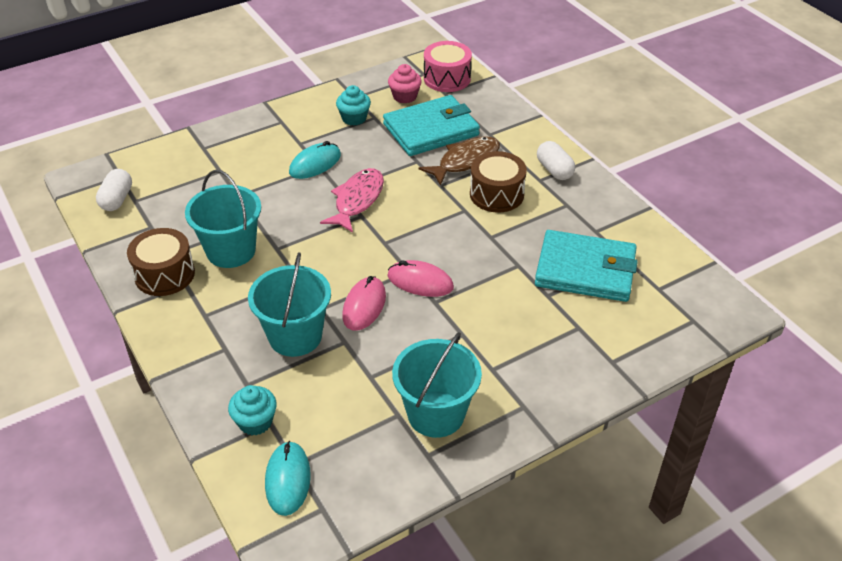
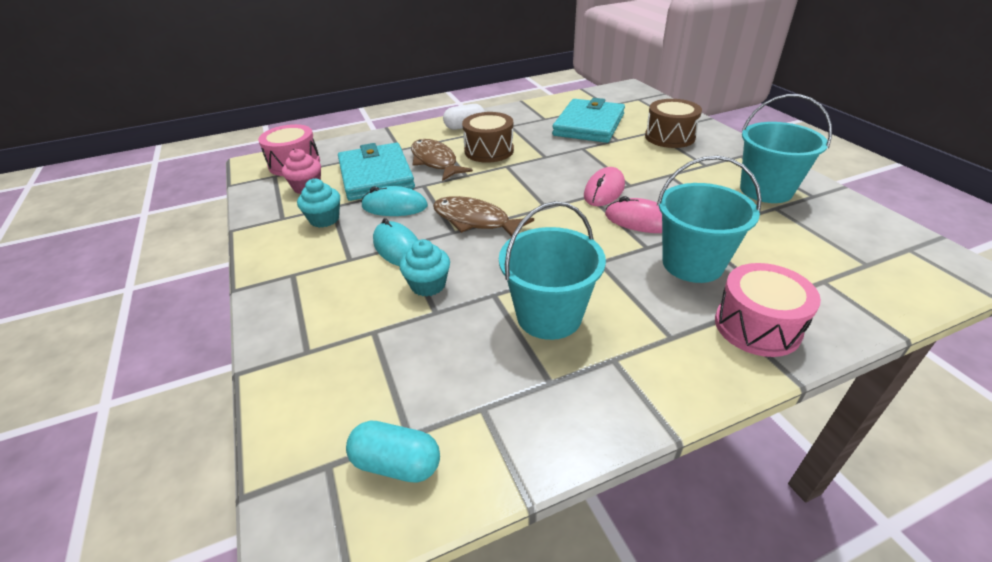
camera: 80 degrees left, 5 degrees down
(117, 199) = (396, 464): white capsule -> turquoise capsule
(164, 274) = (595, 383): brown drum -> brown drum (669, 137)
(213, 365) = (757, 326): none -> pink drum
(255, 422) = (828, 291): turquoise cupcake -> turquoise cupcake (428, 285)
(288, 480) = (890, 269): turquoise mouse -> turquoise mouse (394, 206)
(357, 200) = (475, 221): pink fish -> brown fish

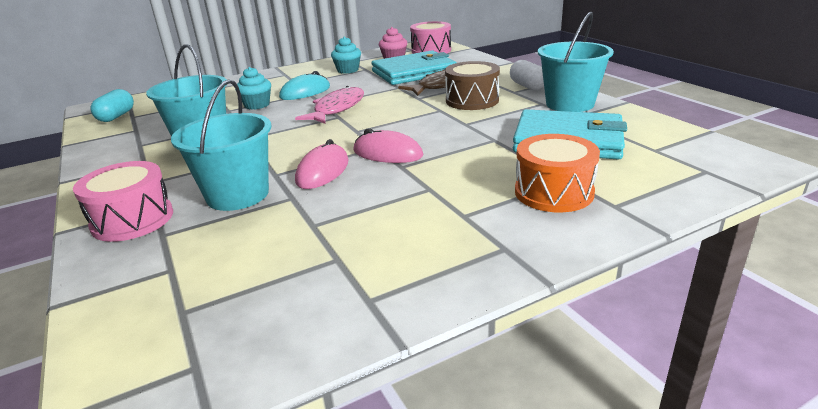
camera: 85 degrees right, 10 degrees down
(394, 206) = (363, 84): turquoise mouse -> none
(475, 221) = (337, 108): brown fish -> pink fish
(669, 137) = (553, 192): brown drum -> orange drum
(766, 190) = (387, 257): turquoise bucket -> turquoise bucket (569, 104)

